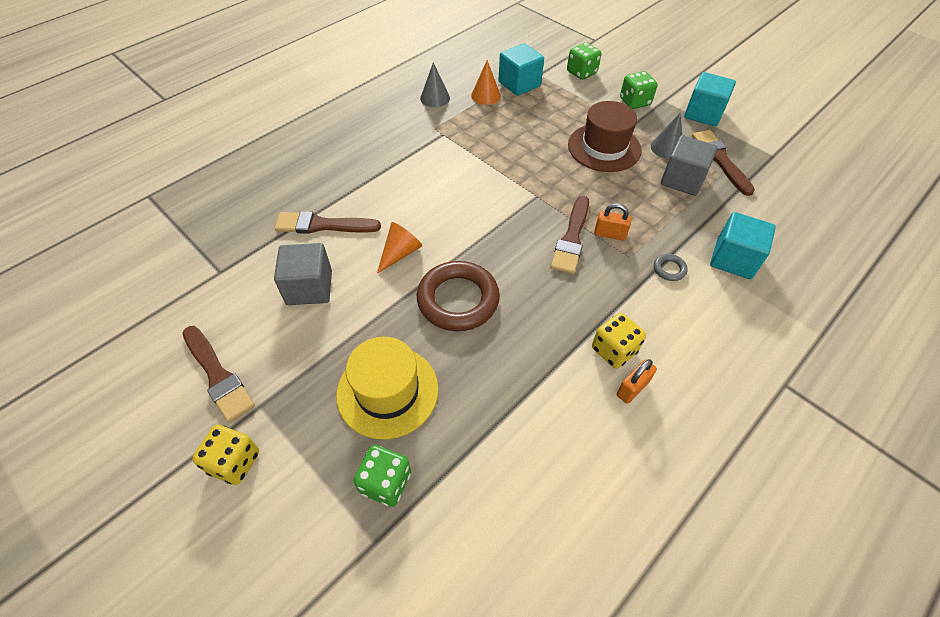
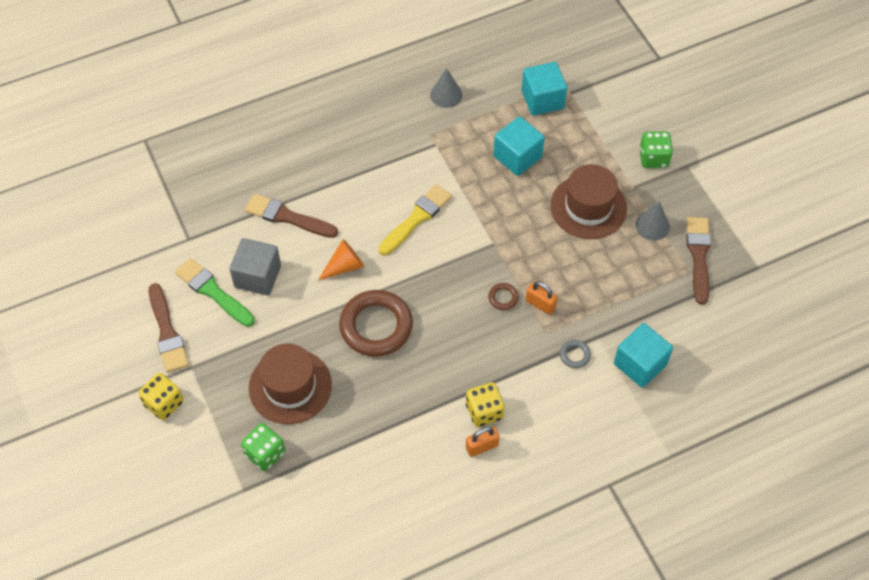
camera: 20 degrees right, 5 degrees up
(262, 316) = (213, 291): none -> green brush
(387, 391) = (290, 386): yellow hat -> brown hat
(454, 194) = (416, 218): none -> yellow brush
(486, 95) = (500, 106): orange cone -> none
(571, 238) = (503, 298): brown brush -> brown ring
(581, 72) = (618, 102): green dice -> none
(682, 180) = (645, 267): grey cube -> none
(703, 114) = (718, 194): turquoise cube -> turquoise cube (517, 157)

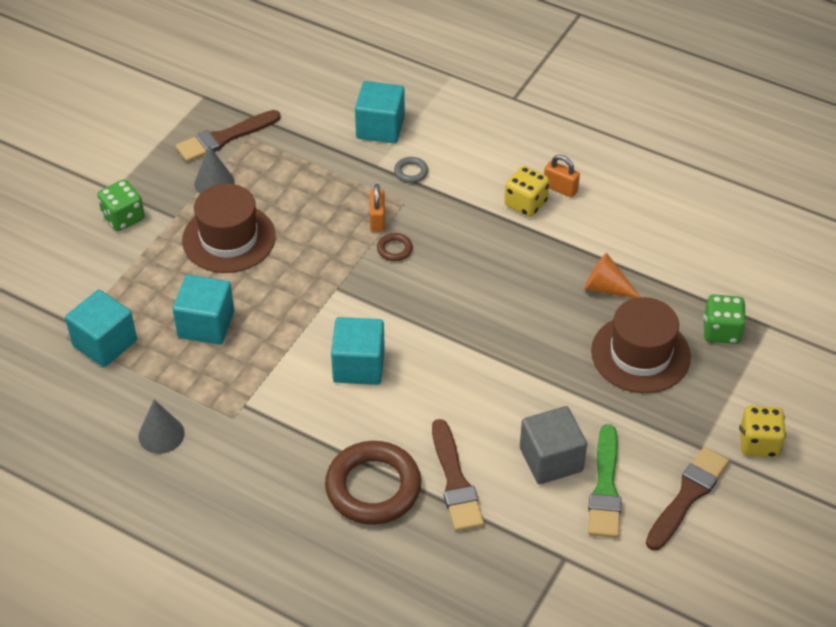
camera: 125 degrees left, 10 degrees down
(345, 266) = (470, 392): orange cone -> orange cone (606, 288)
(376, 326) = (514, 326): brown ring -> brown ring (373, 487)
(416, 218) = (358, 366): yellow brush -> turquoise cube

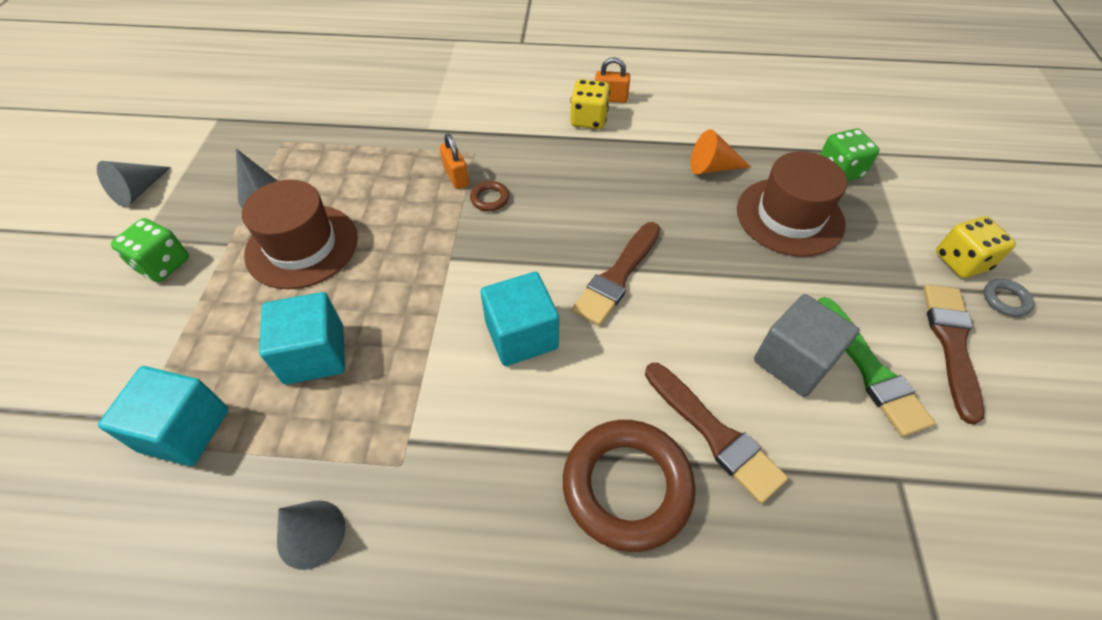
camera: 25 degrees left, 5 degrees up
(122, 147) = (138, 191): none -> grey cone
(224, 138) = (256, 149): brown brush -> brown brush (617, 276)
(380, 127) = (414, 96): turquoise cube -> none
(411, 172) = (465, 125): grey ring -> grey ring (1005, 300)

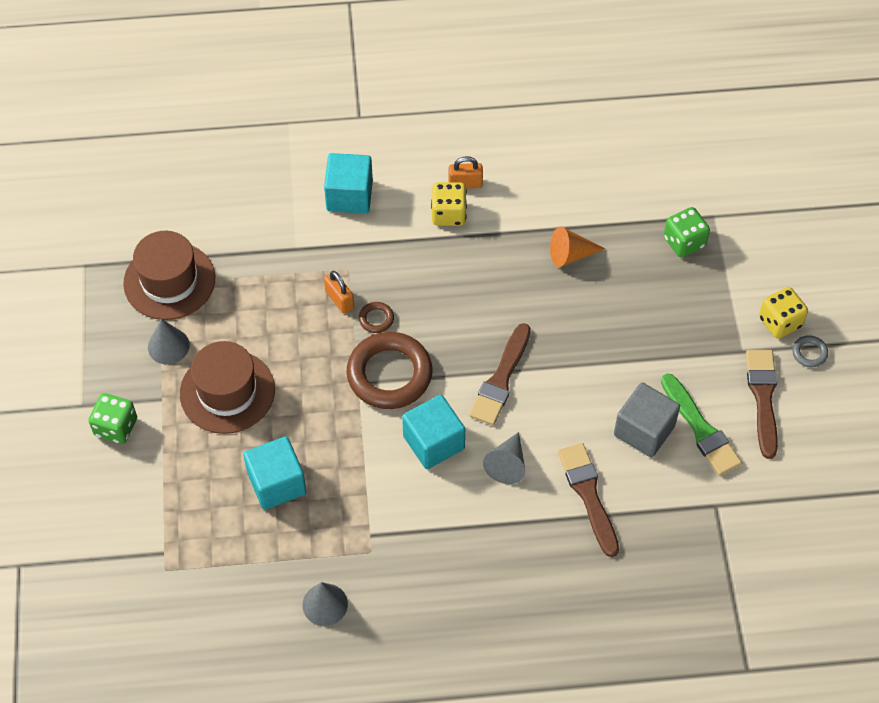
camera: 10 degrees left, 5 degrees up
(138, 191) = (52, 359): grey cone -> grey cone (507, 464)
(185, 430) = (204, 554): turquoise cube -> turquoise cube (349, 196)
(627, 486) = (531, 540): brown ring -> brown ring (389, 374)
(714, 434) = (588, 495): brown brush -> brown brush turned 150 degrees counterclockwise
(789, 216) = (640, 298): brown hat -> brown hat (169, 281)

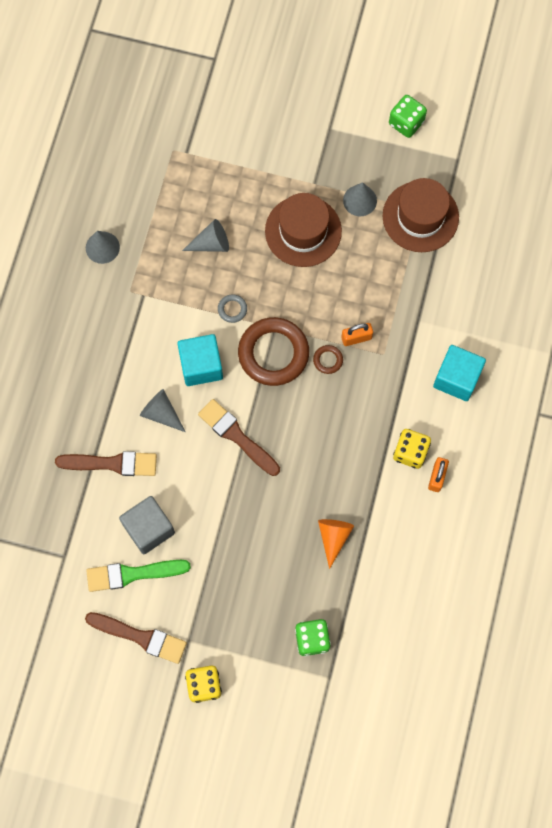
camera: 110 degrees right, 15 degrees up
(116, 427) = (302, 146): green dice -> green dice (406, 123)
(277, 483) = (211, 243): turquoise cube -> grey cone
(809, 353) = (166, 696): grey ring -> grey ring (232, 309)

